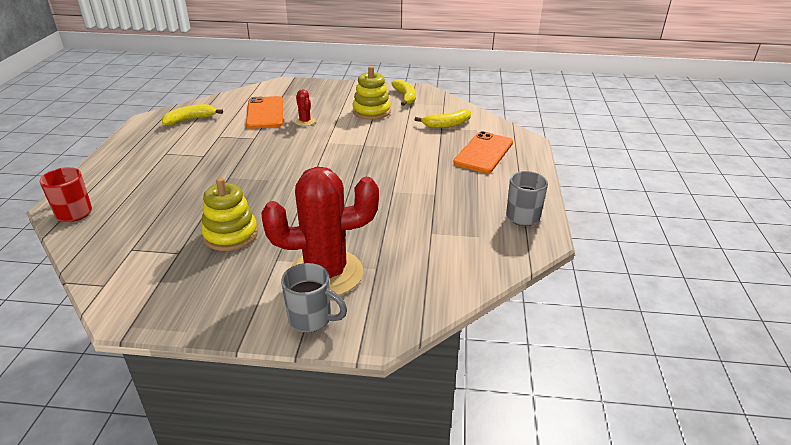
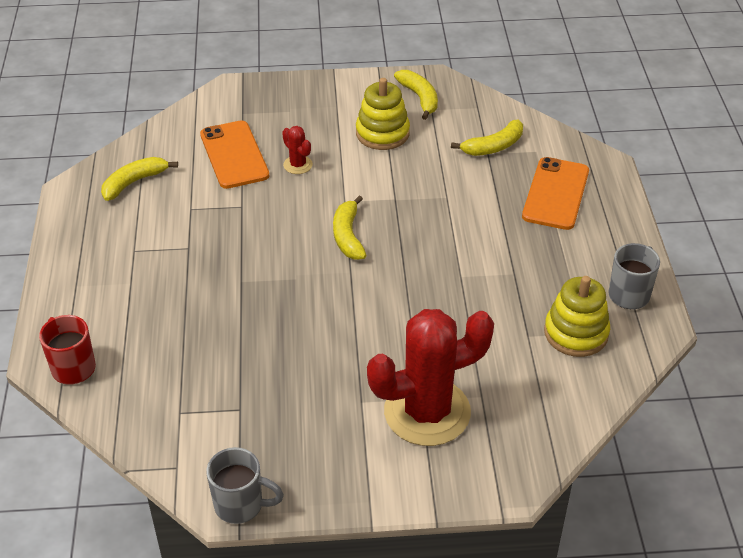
camera: 10 degrees left, 10 degrees up
(230, 235) = (290, 373): yellow stacking toy -> yellow stacking toy (576, 333)
(312, 319) = (435, 474): grey mug -> grey mug (241, 505)
(319, 160) = (348, 236): none -> yellow banana

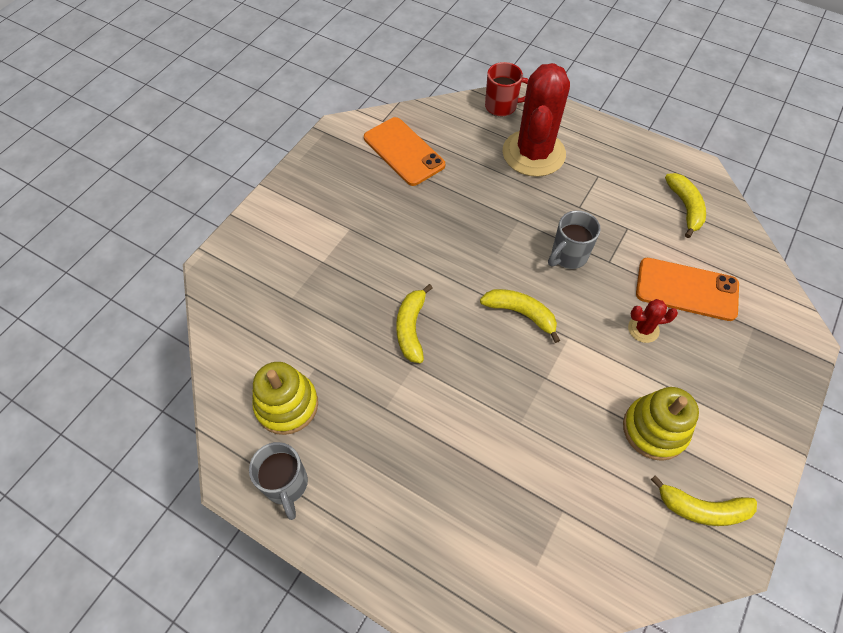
camera: 125 degrees right, 15 degrees up
(241, 505) = (330, 135): grey mug -> grey mug (568, 256)
(427, 412) = (308, 258): red cactus -> red cactus (533, 153)
(493, 146) = (570, 525): yellow banana -> yellow banana (411, 328)
(555, 194) = (457, 529): orange phone -> orange phone (404, 151)

